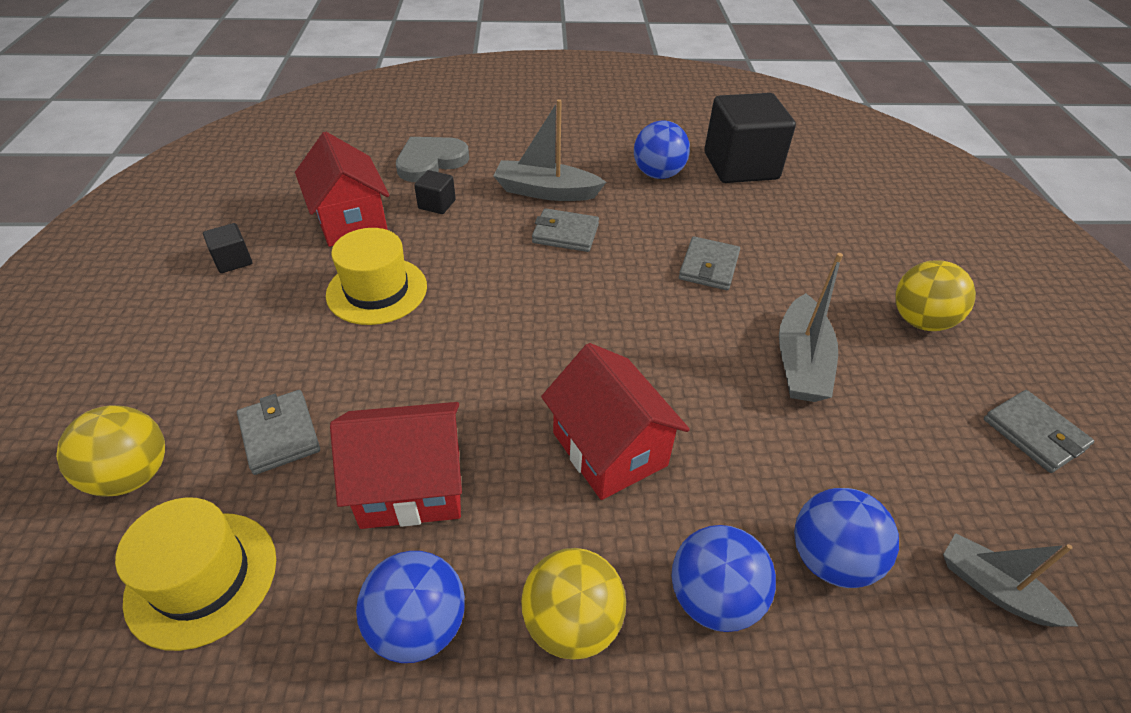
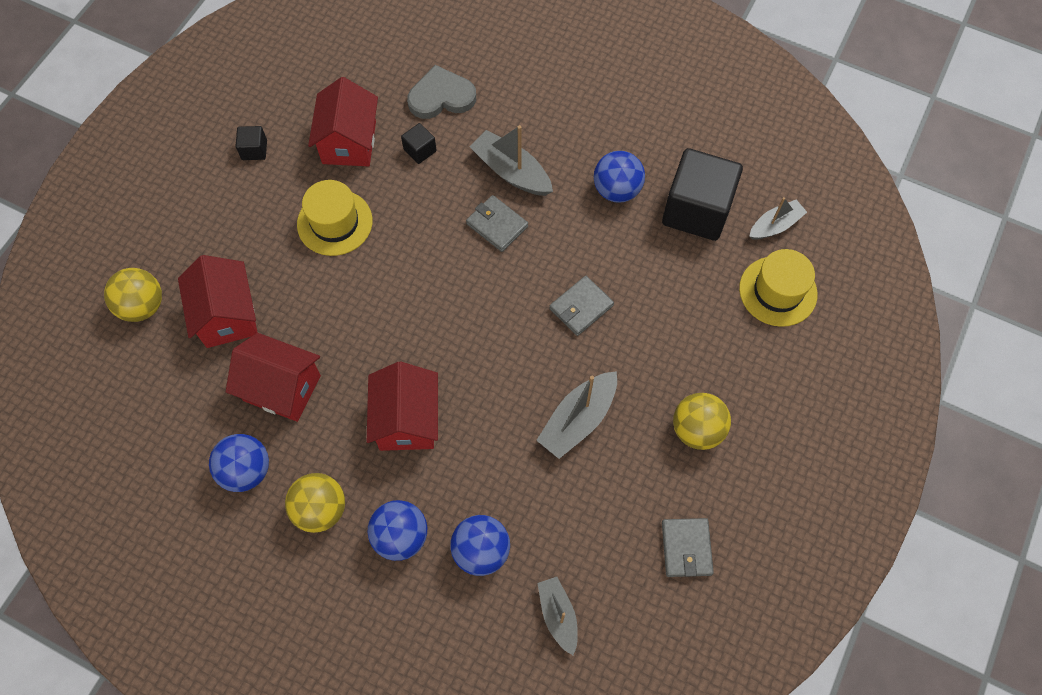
camera: 30 degrees right, 20 degrees up
(202, 578) = (156, 389): yellow hat -> yellow hat (778, 291)
(279, 434) = (227, 315): grey wallet -> red house
(814, 155) = (775, 225): none -> grey boat

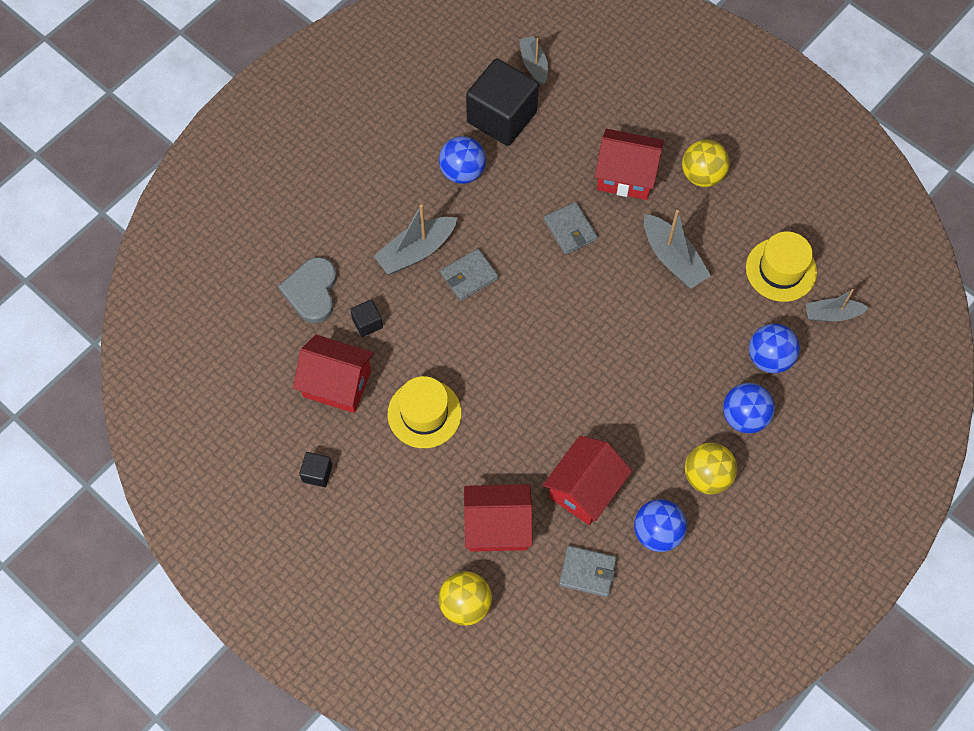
camera: 75 degrees left, 0 degrees up
(407, 420) = (641, 391): red house -> red house (626, 176)
(686, 548) = (797, 210): grey wallet -> grey wallet (587, 572)
(778, 291) = (595, 82): yellow hat -> yellow hat (781, 270)

